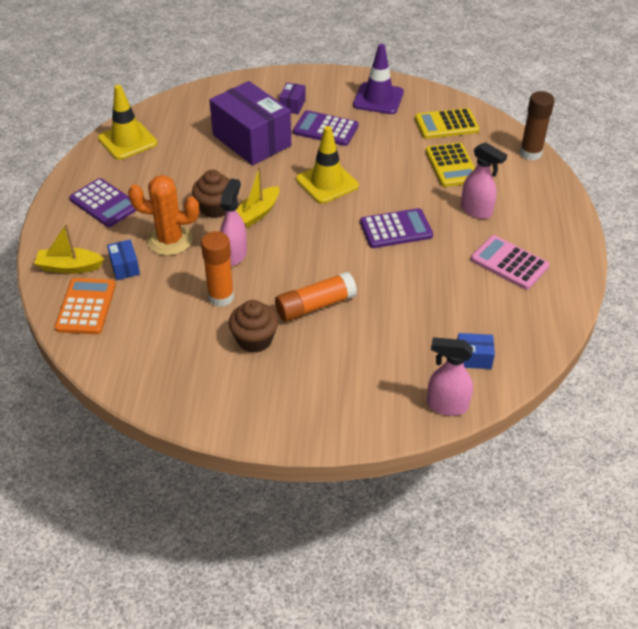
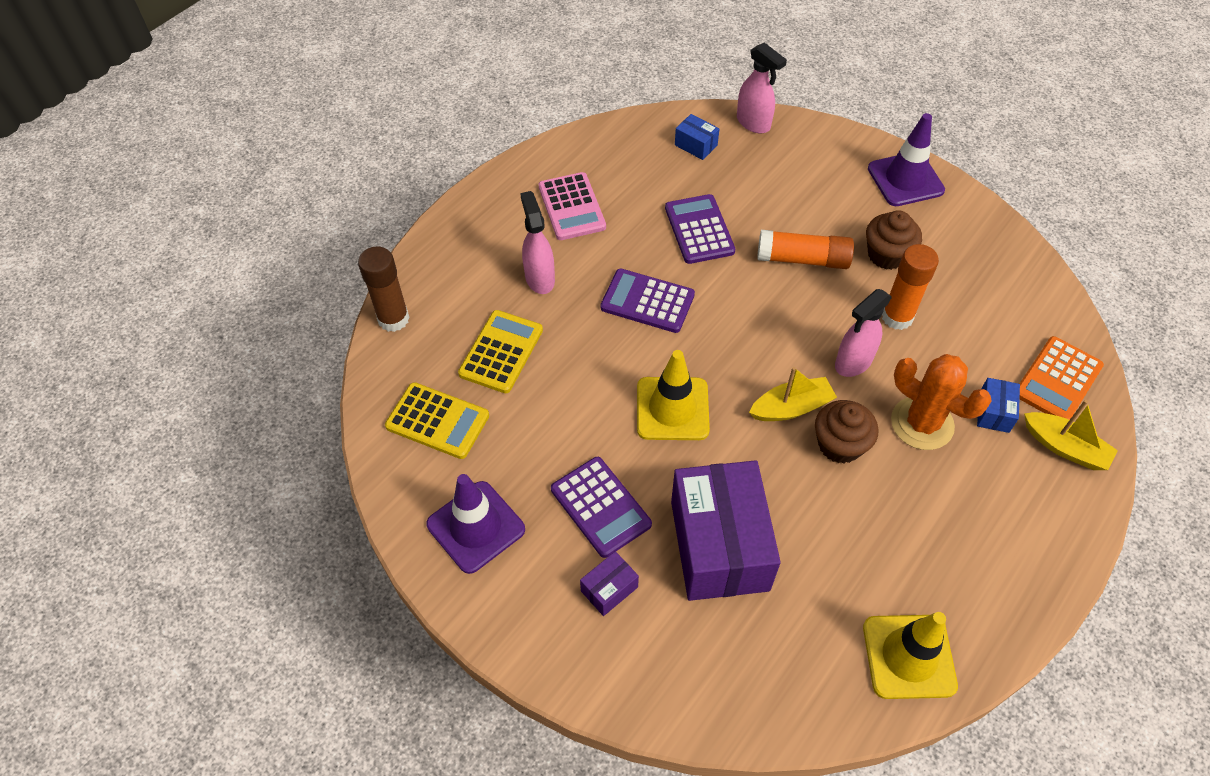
camera: 145 degrees left, 10 degrees up
(104, 203) = (988, 534): purple calculator -> purple calculator (699, 230)
(278, 416) = (905, 179): none -> purple traffic cone

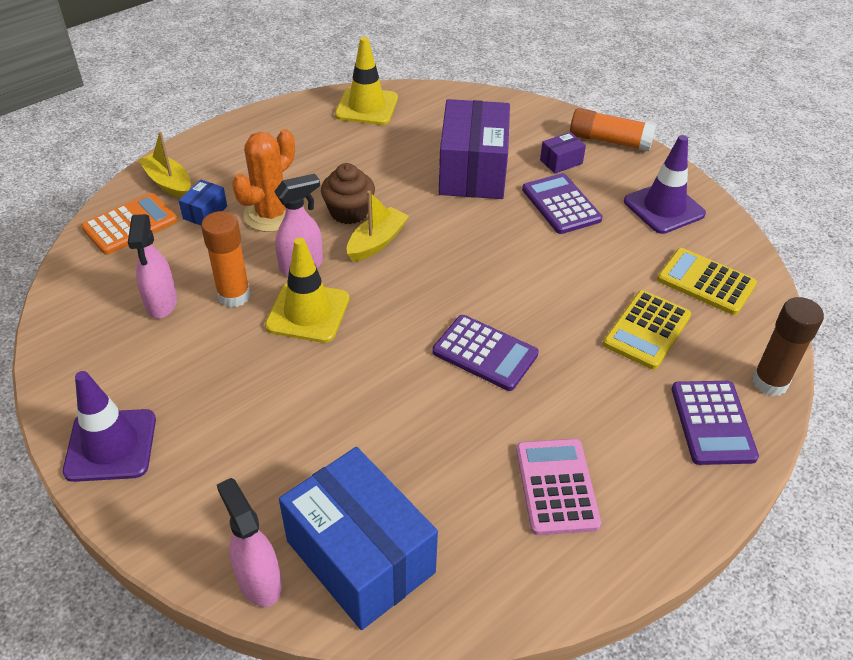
camera: 170 degrees left, 10 degrees down
(539, 278) = (603, 399): pink spray bottle -> pink spray bottle (161, 304)
(672, 409) = (484, 257): yellow traffic cone -> yellow traffic cone (308, 312)
(696, 145) = (360, 556): blue box -> blue box, size x2.40
(699, 230) = (400, 425): purple calculator -> purple calculator (712, 423)
(791, 407) = (377, 242): yellow boat -> yellow boat turned 135 degrees clockwise
(803, 259) = (296, 368): orange glue stick -> orange glue stick (609, 141)
(887, 255) = (201, 357): brown cupcake -> none
(922, 423) = (271, 214): orange cactus -> orange cactus turned 75 degrees clockwise

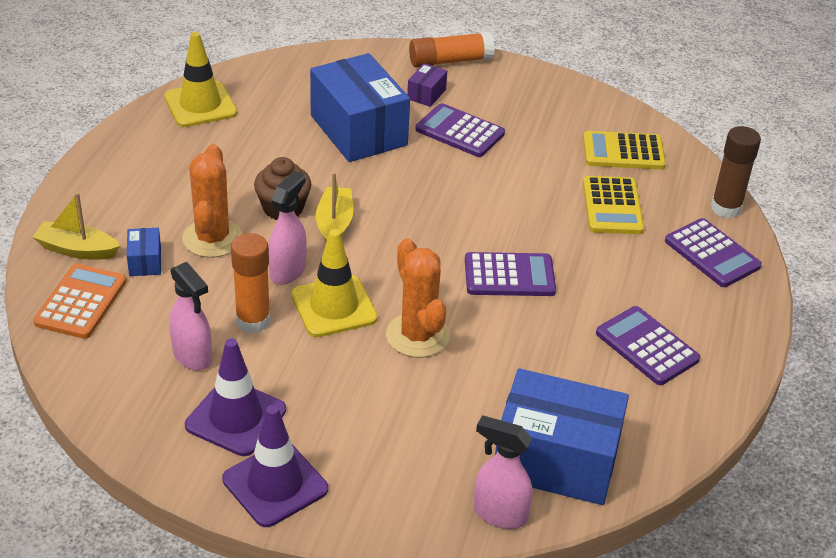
camera: 35 degrees left, 5 degrees down
(351, 371) = (417, 335): none -> orange cactus
(472, 171) = (358, 130): purple box -> blue box
(556, 486) = (647, 346): pink calculator -> purple calculator
(664, 208) = (543, 103): purple traffic cone -> purple traffic cone (236, 418)

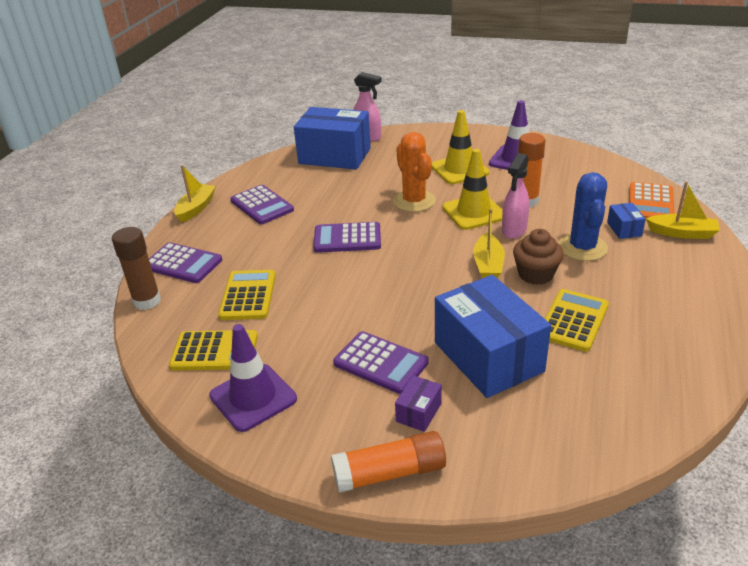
camera: 175 degrees left, 5 degrees down
(192, 356) = (556, 182): pink spray bottle -> none
(200, 105) = (673, 376): yellow traffic cone -> yellow traffic cone (459, 170)
(212, 238) = (582, 247): orange cactus -> blue cactus
(264, 156) = (573, 321): none -> yellow calculator
(275, 484) = (484, 139): purple traffic cone -> purple traffic cone (253, 397)
(712, 254) = (183, 264): purple calculator -> purple calculator turned 150 degrees clockwise
(746, 349) = (196, 208): none -> yellow boat

